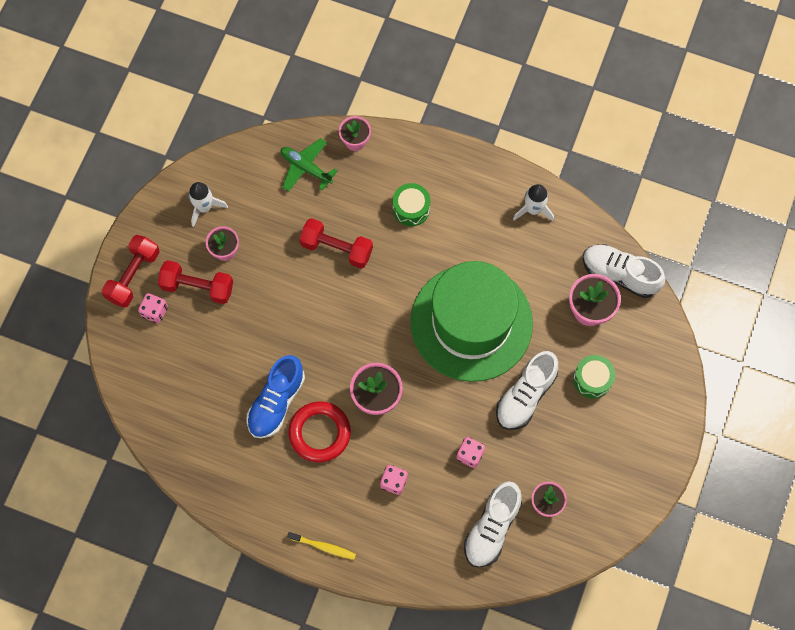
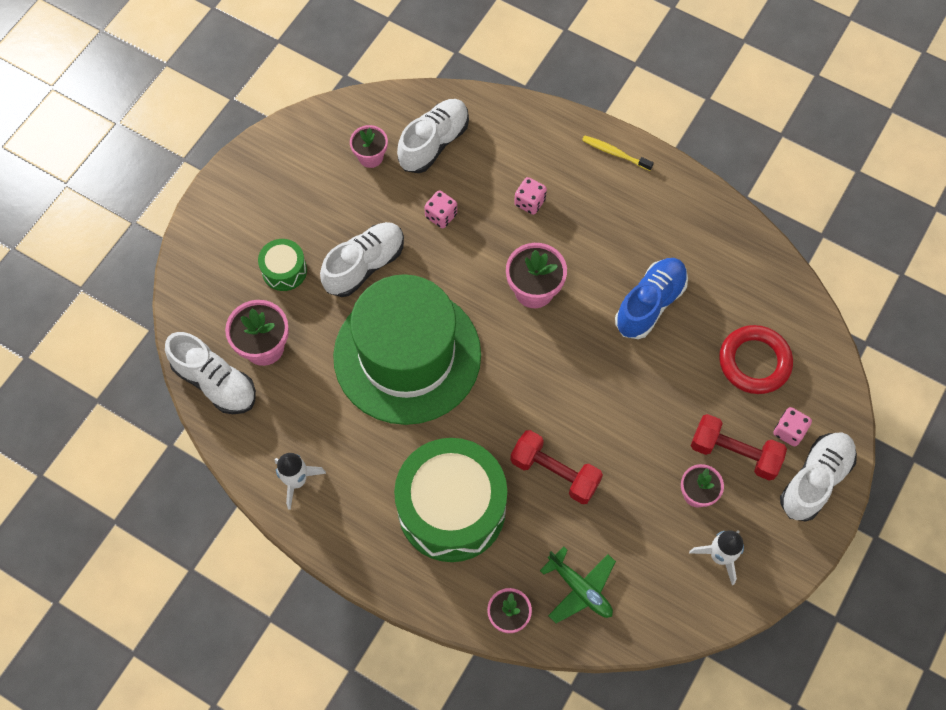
camera: 170 degrees left, 5 degrees down
(133, 276) = (815, 480): red dumbbell -> white shoe
(319, 433) = (604, 264): red ring -> red ring (754, 362)
(411, 208) = (451, 509): green drum -> green drum, size x2.22

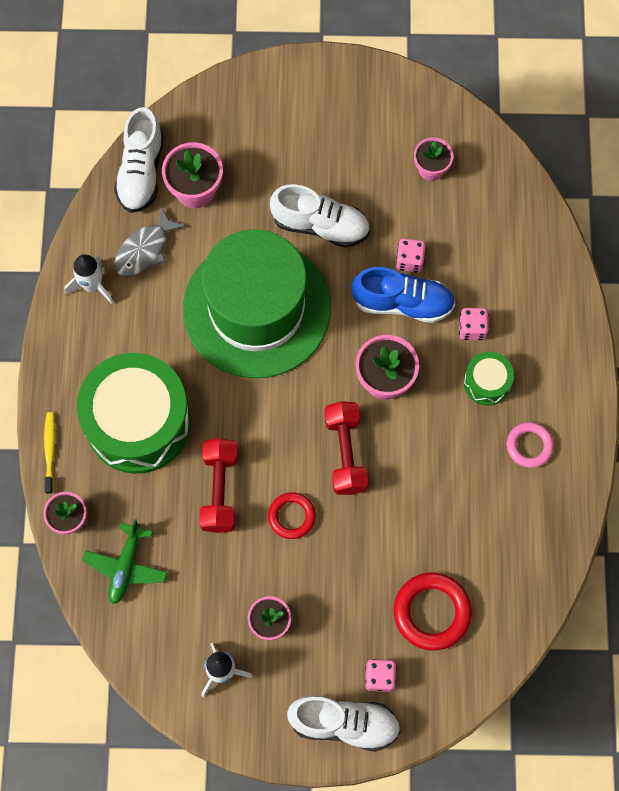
camera: 60 degrees right, 5 degrees up
(284, 270) = (275, 164): green drum -> green drum (487, 382)
(292, 418) = (145, 250): none -> grey fish
(434, 143) = (480, 213): white shoe -> none
(612, 426) = (291, 516): none -> red ring
(615, 153) = (574, 376): yellow toothbrush -> yellow toothbrush (50, 451)
(650, 304) = (433, 488): blue shoe -> blue shoe (402, 303)
(654, 215) = (529, 446): none -> pink ring
(734, 453) = (329, 637): red dumbbell -> red dumbbell (345, 453)

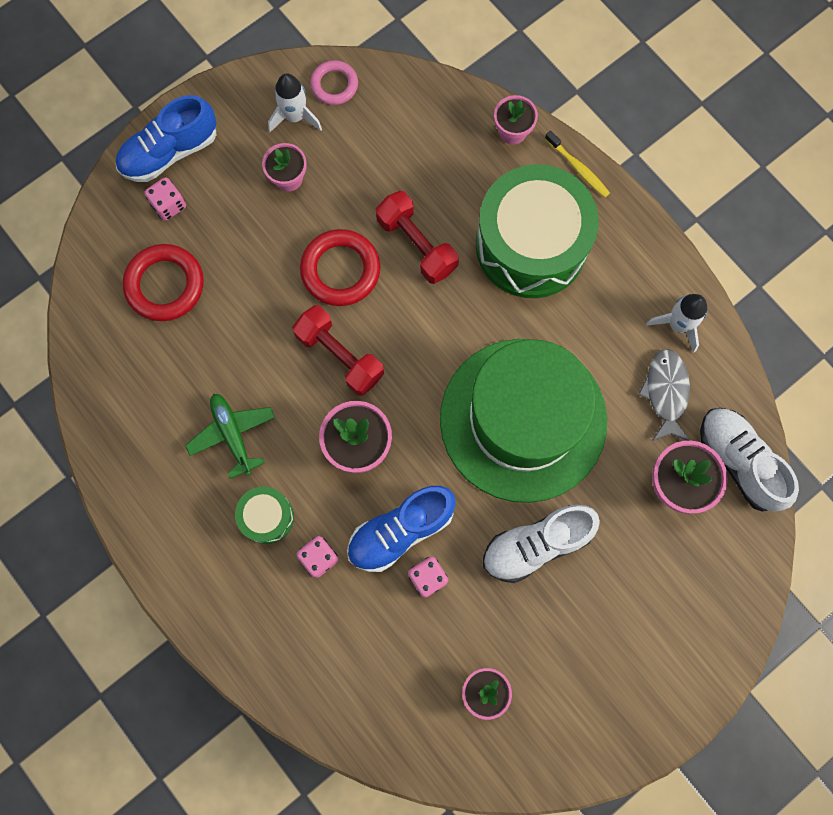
camera: 140 degrees right, 5 degrees up
(126, 566) = (437, 132): green plane -> green plane (232, 434)
(291, 516) = (340, 270): red ring -> red ring, size x1.60
(344, 724) = (170, 152): white shoe -> blue shoe
(529, 446) = (186, 489): pink ring -> pink ring (334, 85)

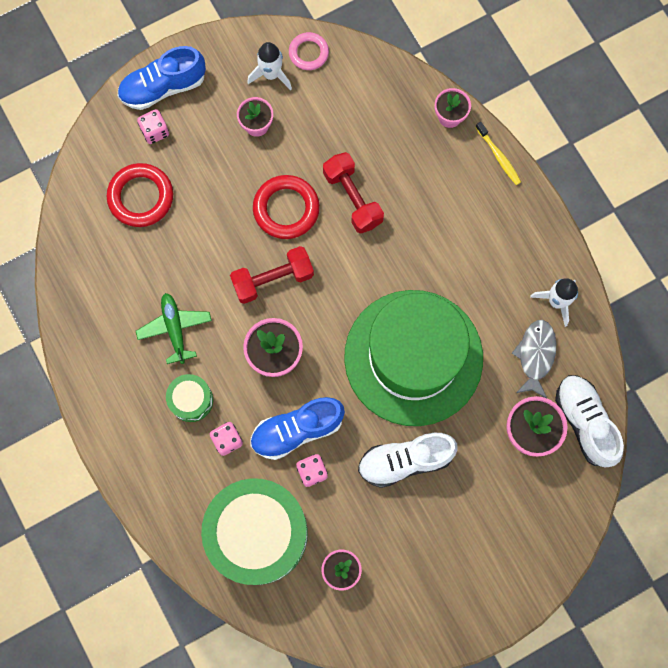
camera: 10 degrees right, 0 degrees up
(339, 356) = (273, 279): red dumbbell -> red dumbbell turned 75 degrees counterclockwise
(531, 245) = (447, 214): green drum -> green drum (258, 533)

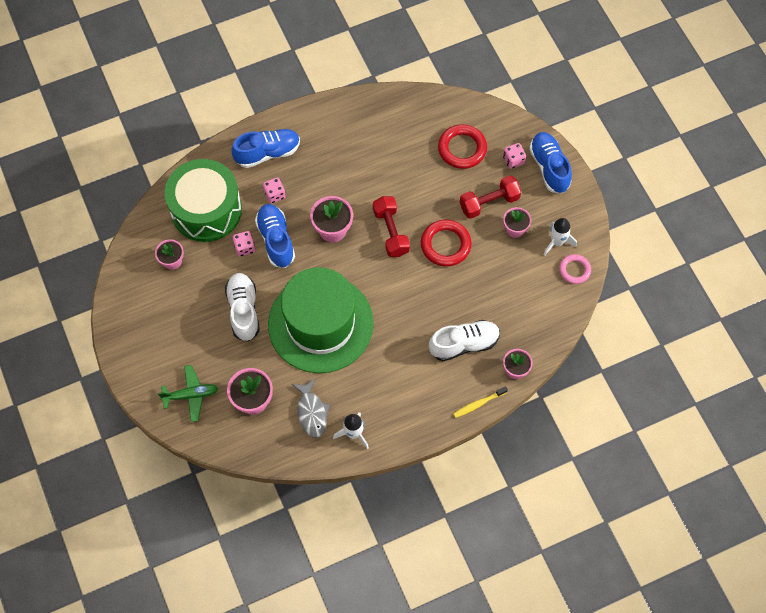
camera: 95 degrees right, 10 degrees down
(161, 458) = (267, 153): none -> blue shoe
(175, 329) = (360, 166): green plane -> green plane (191, 395)
(191, 400) = (306, 173): green drum -> none
(352, 198) = (450, 292): red dumbbell -> red dumbbell (489, 202)
(535, 355) = (312, 412): grey fish -> grey fish turned 60 degrees clockwise
(584, 422) = (255, 442): white shoe -> white shoe (464, 344)

